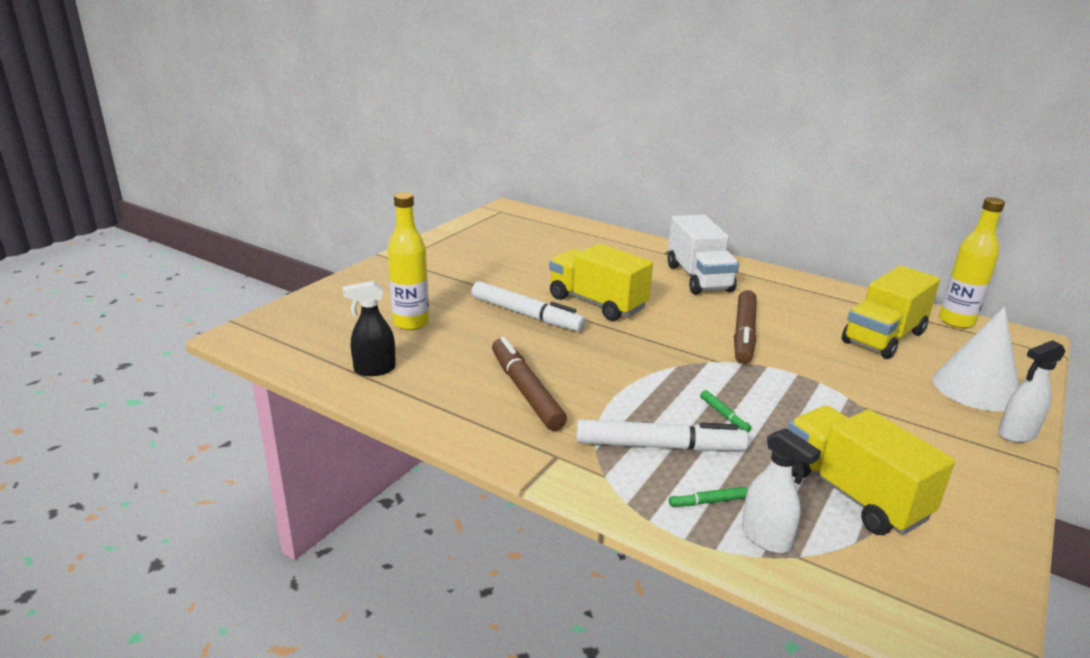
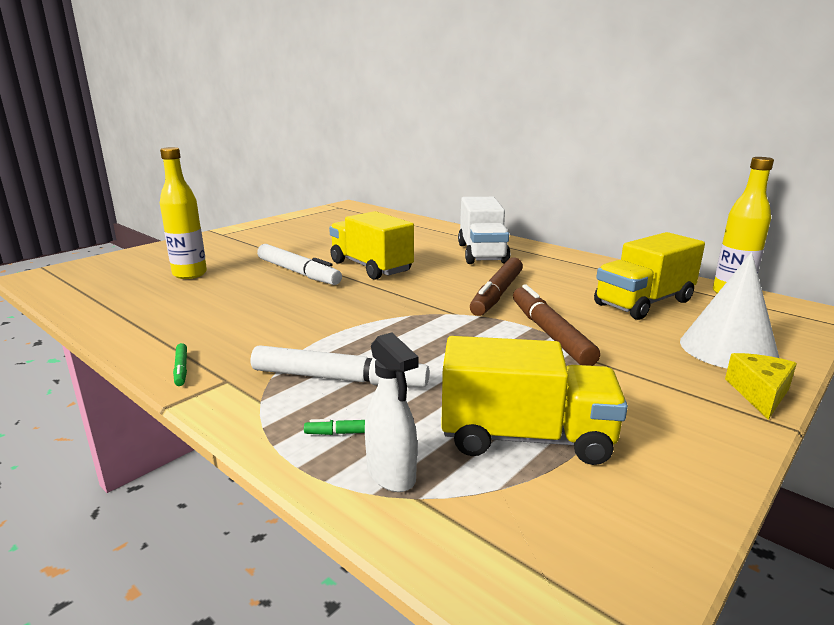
camera: 10 degrees right, 5 degrees down
(374, 370) = (123, 304): black spray bottle -> none
(526, 391) = (245, 327): brown marker -> brown marker (550, 333)
(724, 415) = (428, 357): green marker -> green marker (181, 369)
(852, 494) = (526, 437): yellow truck -> yellow truck turned 120 degrees clockwise
(1016, 434) = (759, 393): white spray bottle -> yellow cheese

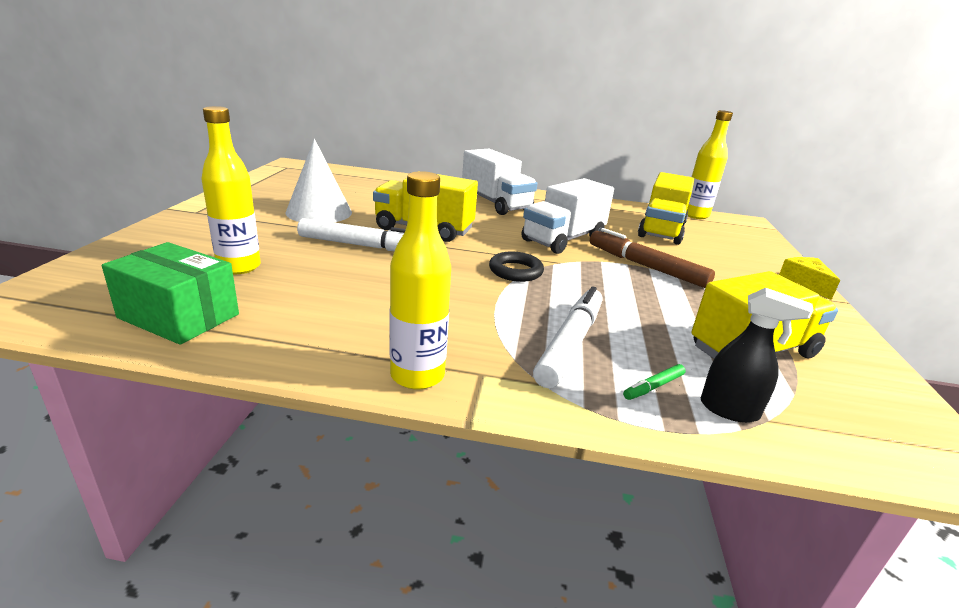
camera: 35 degrees left, 5 degrees up
(108, 298) = (179, 316): none -> green box
(181, 369) = (417, 375): green marker -> yellow bottle
(339, 379) = (570, 343): white marker -> white marker turned 45 degrees counterclockwise
(391, 475) = (729, 410): white spray bottle -> black spray bottle
(395, 313) = (515, 271): none -> black ring
(497, 294) = (563, 239): brown marker -> white truck
(728, 349) = (750, 256): white cone -> white cone (319, 212)

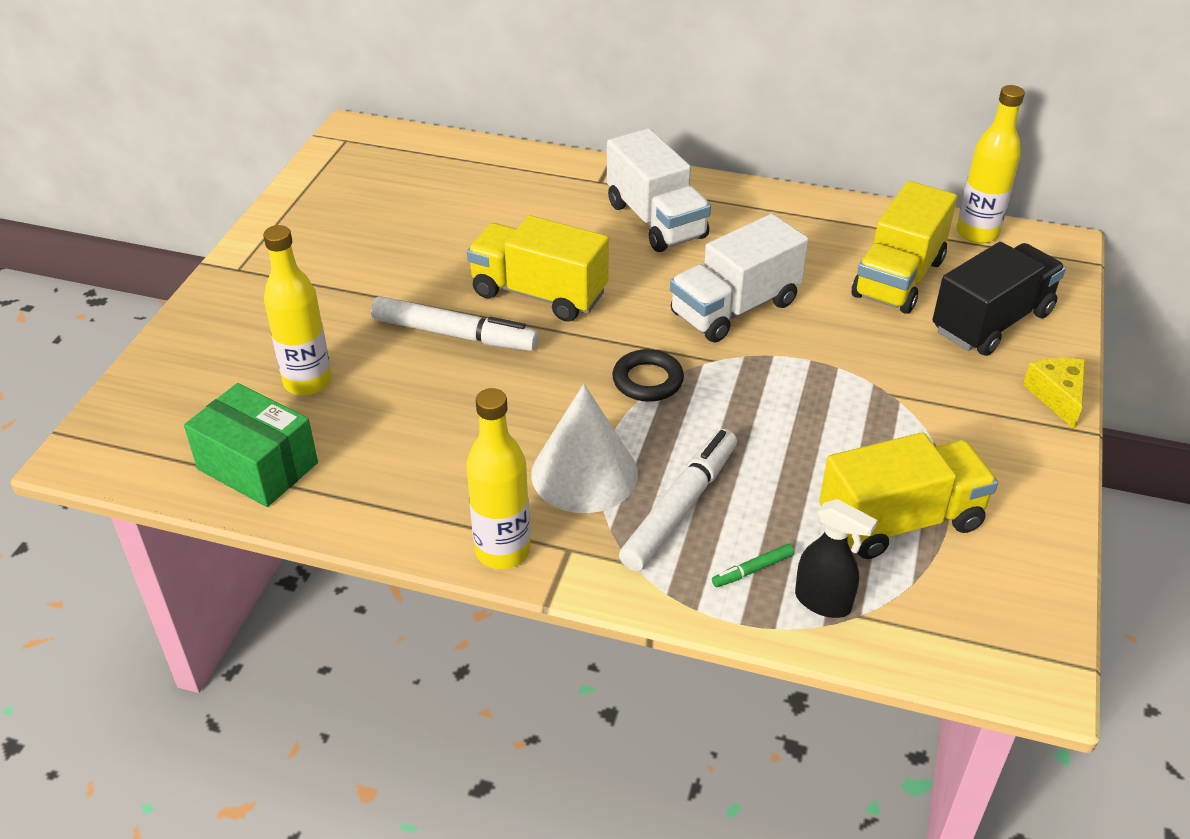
camera: 10 degrees right, 15 degrees up
(319, 212) = (397, 260): white cone -> white cone (584, 473)
(646, 266) = (834, 365): brown marker -> none
(733, 250) = (991, 322): none -> black truck

